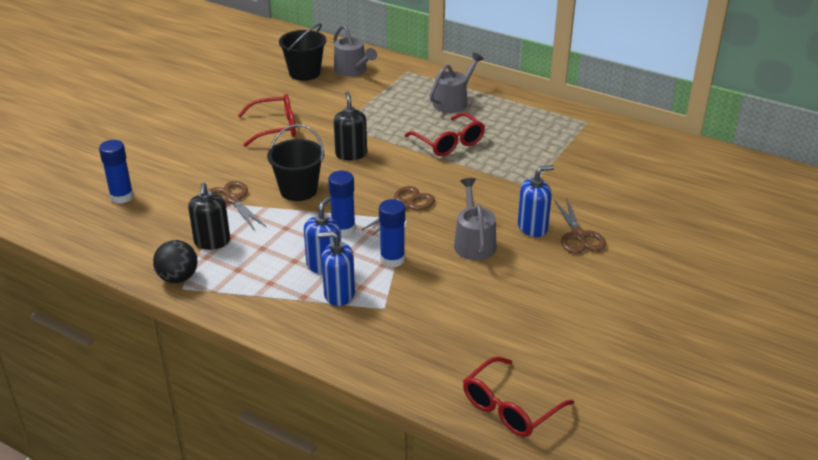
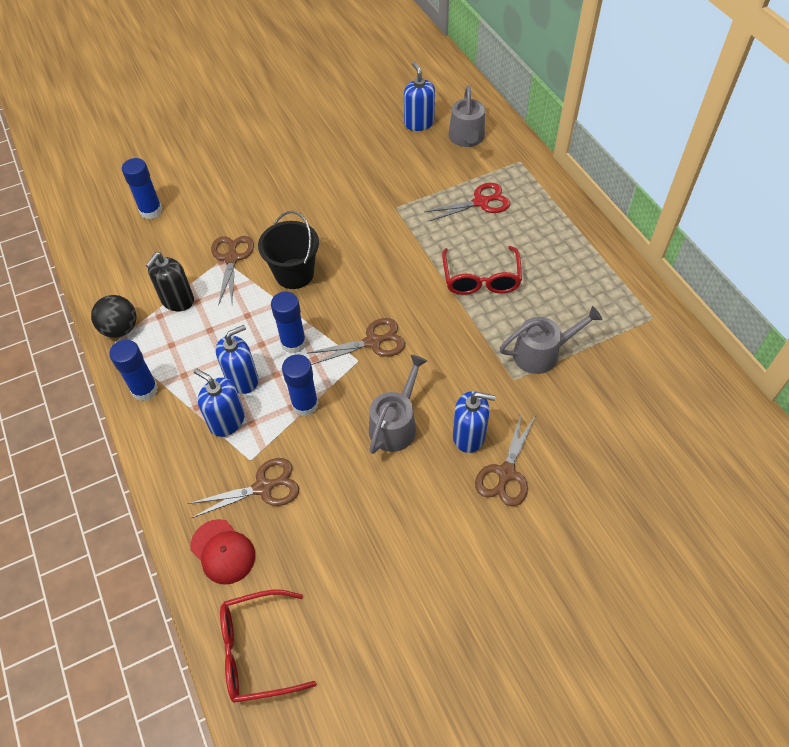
camera: 35 degrees right, 20 degrees up
(245, 305) = (145, 390): none -> blue glue stick
(275, 127) = (337, 184): red glasses -> none
(304, 73) = (419, 123): black bucket -> blue soap dispenser
(351, 154) = (376, 250): black soap dispenser -> none
(402, 102) = (481, 202): none -> red scissors
(412, 318) = (263, 487): none -> brown scissors
(421, 367) = (223, 551): none -> red cap
(453, 102) = (531, 224): grey watering can -> grey watering can (541, 353)

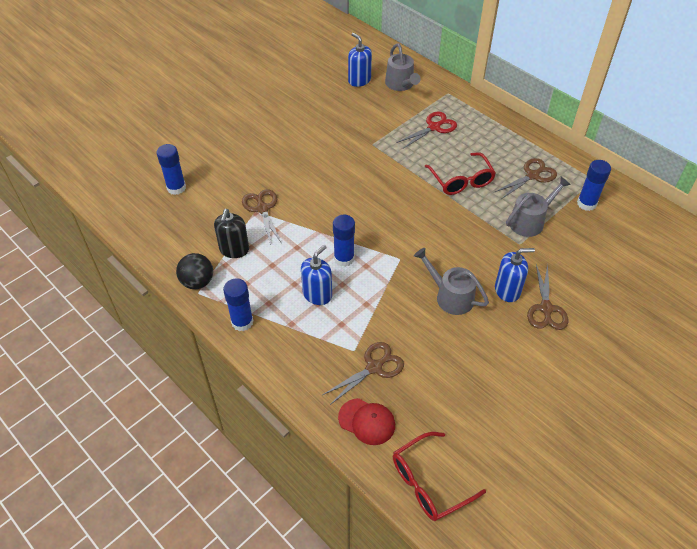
camera: 20 degrees left, 5 degrees down
(227, 421) = (321, 327): blue soap dispenser -> none
(294, 274) = (318, 208): black bucket -> none
(305, 404) = (375, 300): blue glue stick -> blue glue stick (586, 203)
(373, 342) = (404, 243): brown scissors -> brown scissors (532, 175)
(395, 424) = (450, 296): grey watering can -> grey watering can turned 60 degrees counterclockwise

